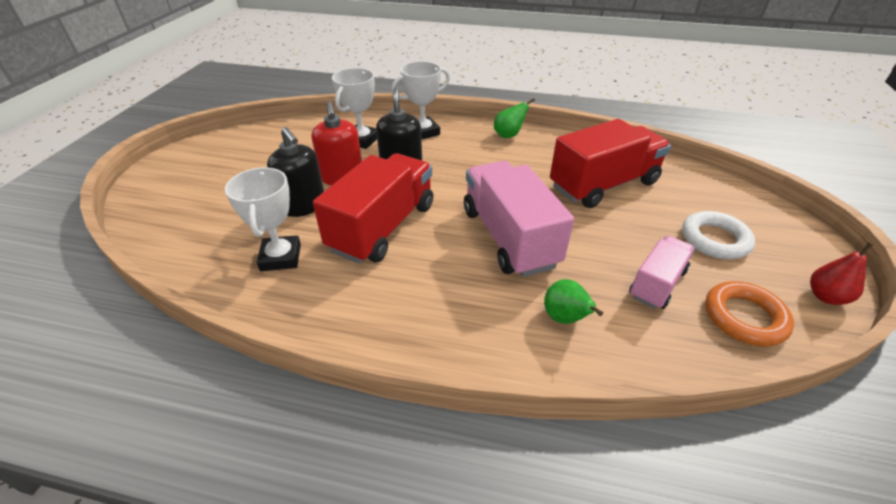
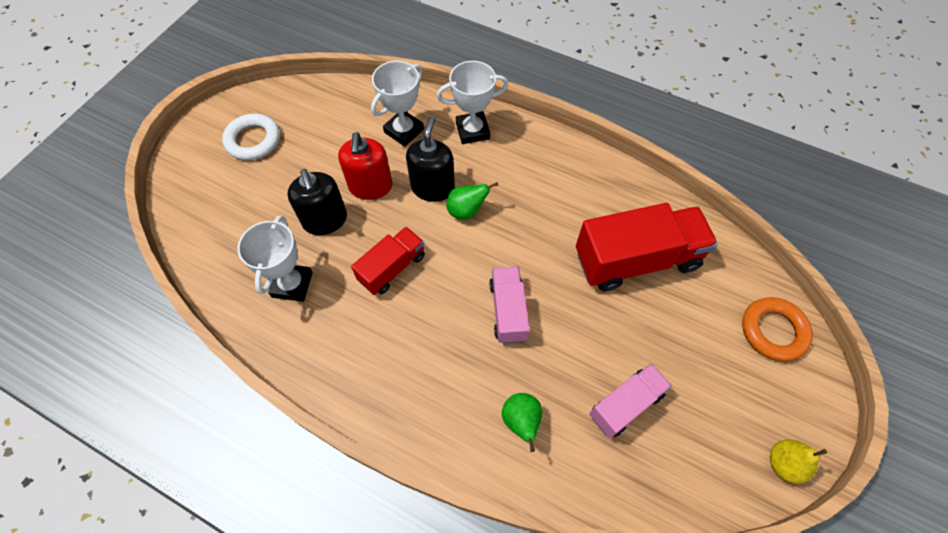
camera: 15 degrees right, 20 degrees up
(383, 227) = (392, 268): red truck -> red truck, size x0.57
(508, 135) = (565, 156): green pear -> green pear (466, 211)
(509, 237) = (508, 311): pink truck -> pink truck, size x0.57
(714, 239) = (714, 365): white ring -> white ring (253, 140)
(744, 317) = (687, 465): orange ring -> orange ring (773, 331)
(825, 297) = (783, 463): red pear -> yellow pear

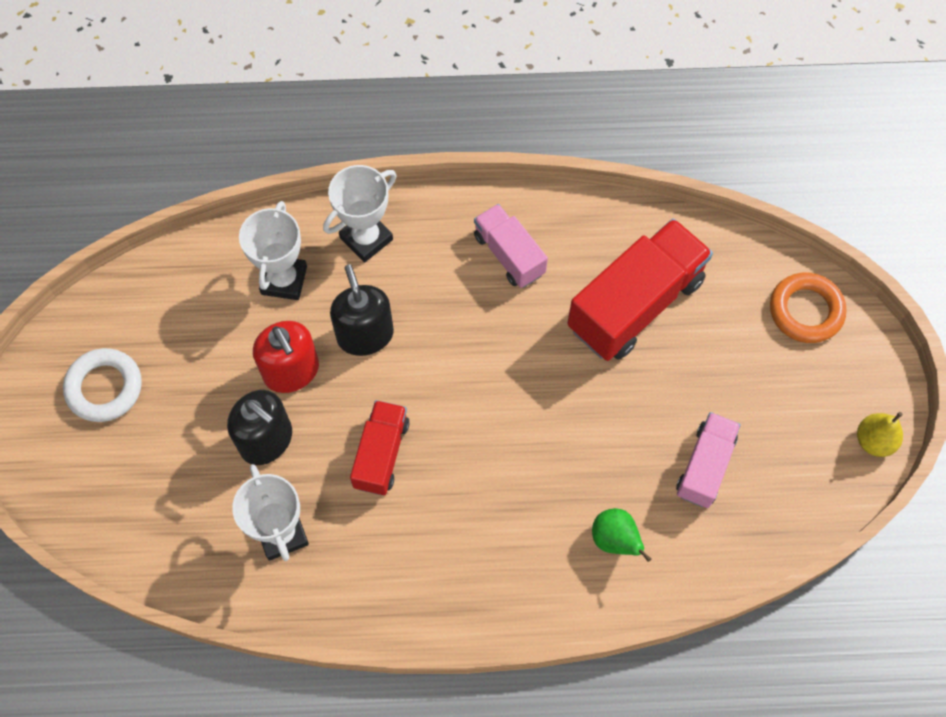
camera: 30 degrees left, 5 degrees up
(466, 211) = (421, 343): green pear -> none
(508, 311) = (535, 433): pink truck -> pink truck (509, 255)

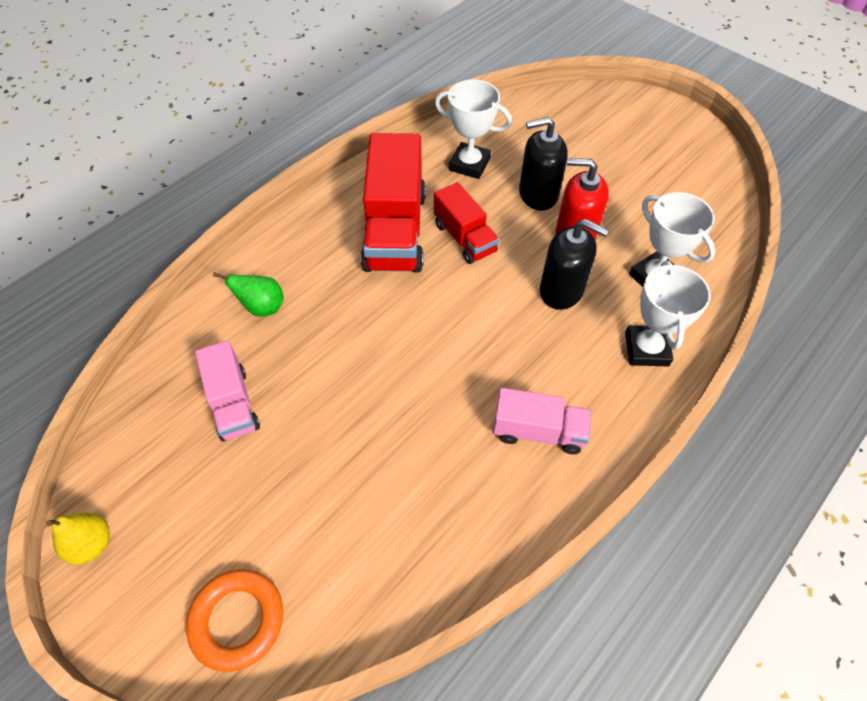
camera: 135 degrees right, 10 degrees down
(104, 387) = (655, 150): white ring -> none
(635, 304) = (399, 482): red truck -> red truck (395, 230)

